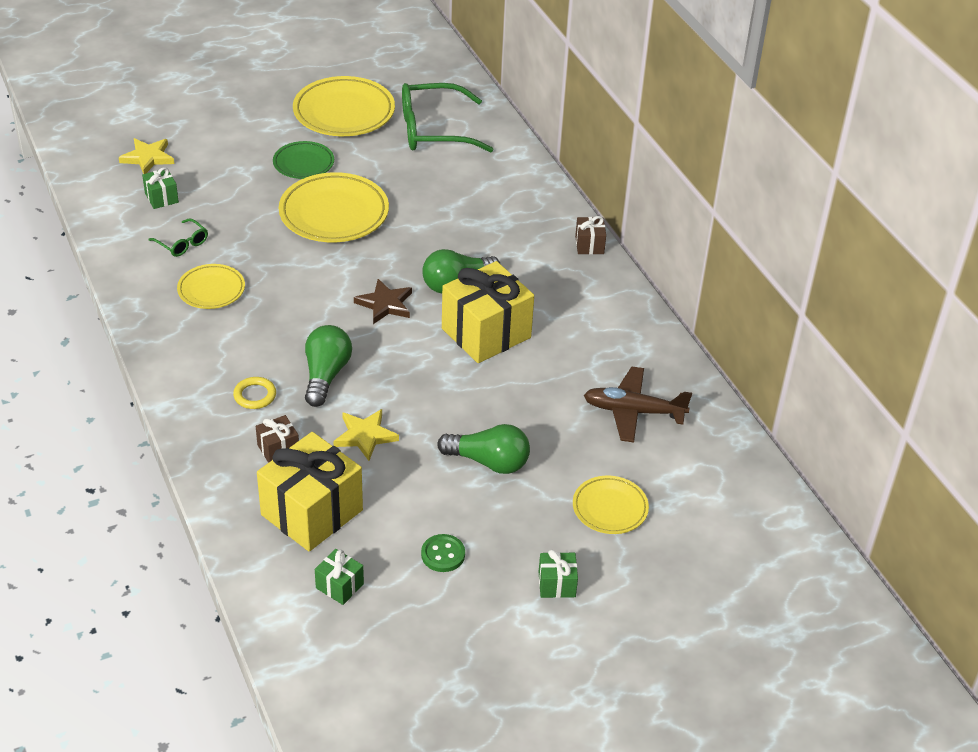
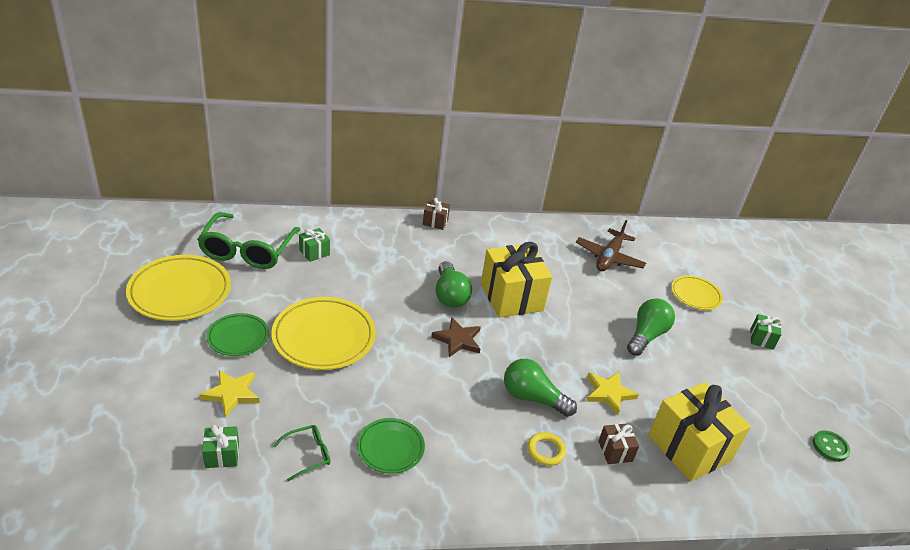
camera: 75 degrees left, 5 degrees down
(148, 158) = (142, 452): yellow star -> yellow star (232, 394)
(211, 290) = (390, 448): yellow plate -> green plate
(339, 586) = (766, 451): green gift -> green gift (314, 252)
(443, 554) = (735, 385): green button -> green button (830, 447)

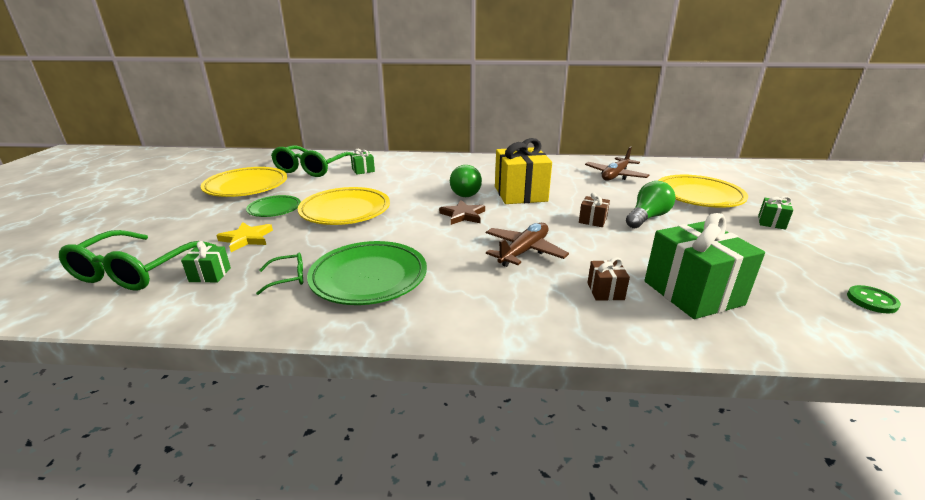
camera: 15 degrees right, 10 degrees down
(135, 455) = (136, 271): none -> green glasses
(390, 448) = (369, 278): green plate -> green plate, size x1.73
(435, 222) = (468, 158): brown gift -> brown gift (592, 220)
(532, 398) = (523, 251): green light bulb -> brown plane
(546, 451) = (528, 287): yellow ring -> none
(608, 393) = (604, 251): yellow star -> none
(689, 448) = (692, 293): yellow gift -> green gift
(695, 295) = (698, 196): yellow plate -> yellow plate, size x1.73

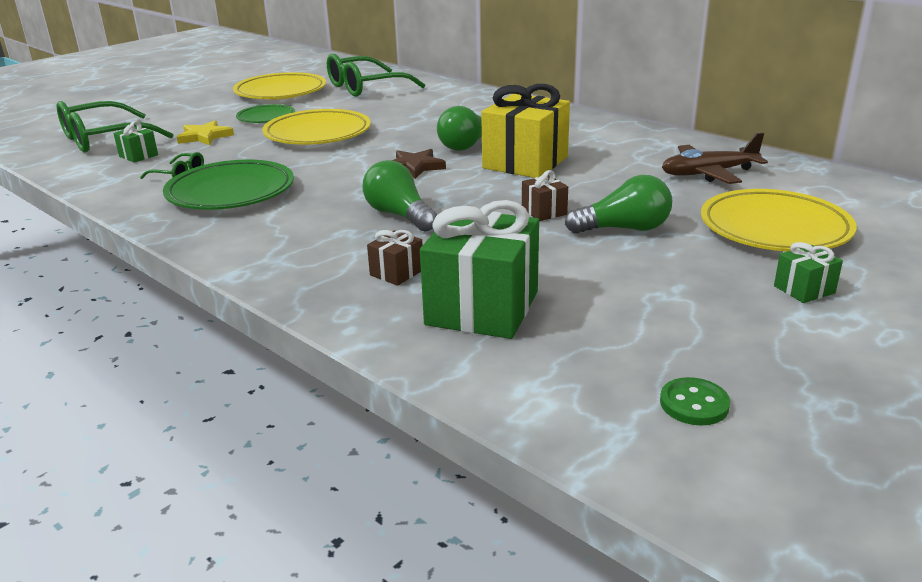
camera: 40 degrees right, 0 degrees up
(363, 170) = (410, 99): green gift -> none
(523, 251) = (399, 215): brown plane -> green light bulb

